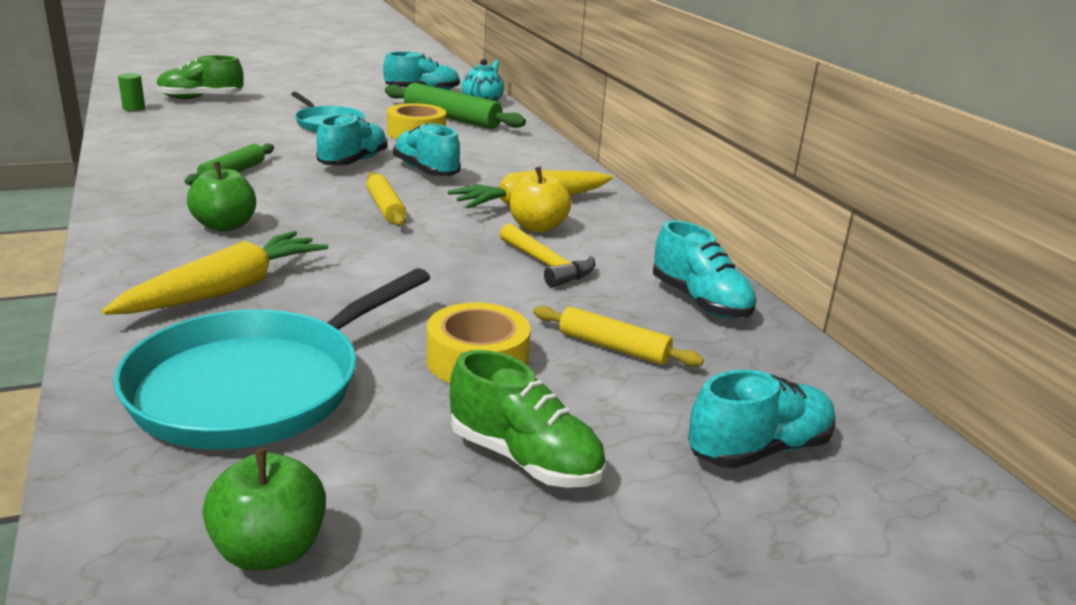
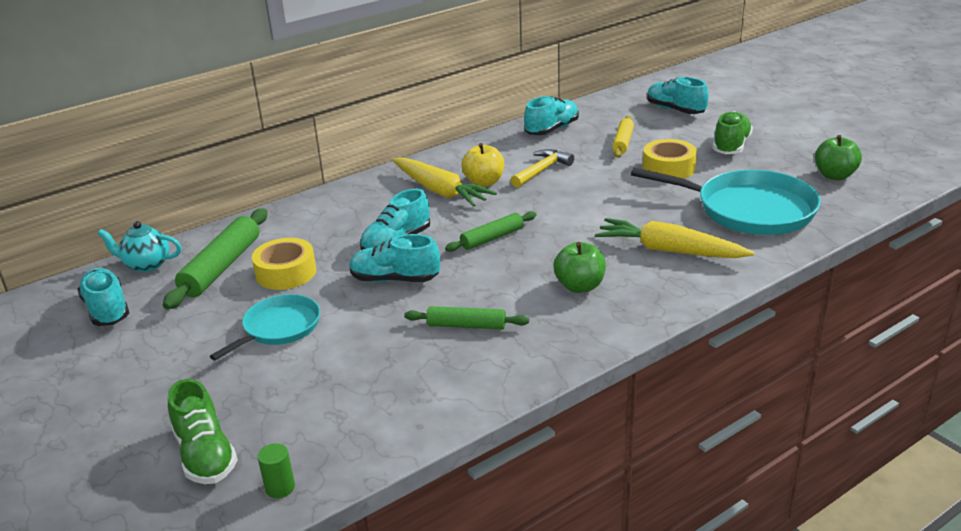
camera: 100 degrees left, 5 degrees up
(385, 208) = (492, 238): yellow rolling pin -> green rolling pin

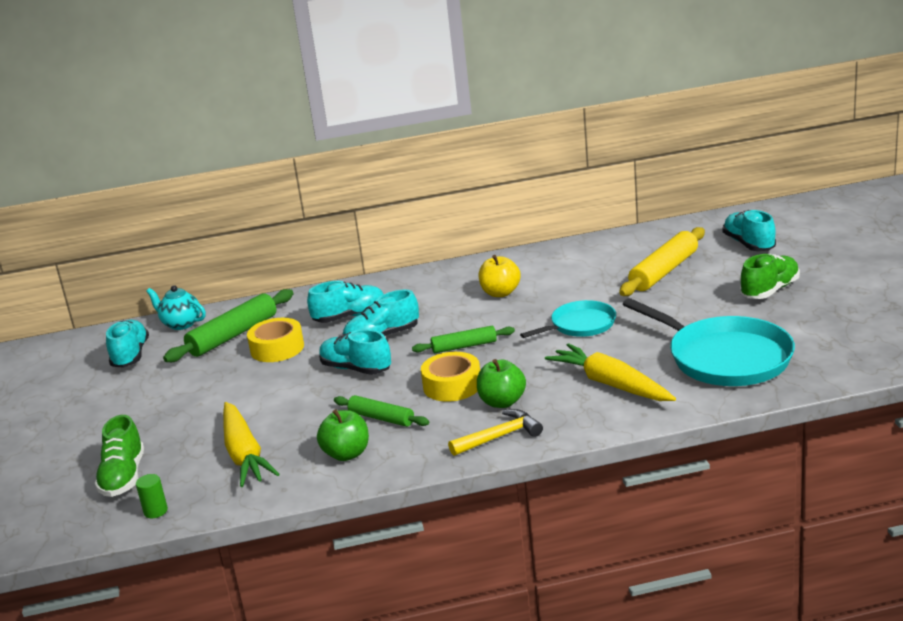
camera: 25 degrees right, 5 degrees down
(279, 328) = (240, 392): turquoise pan -> turquoise pan (580, 325)
(440, 191) = (455, 296): yellow carrot -> yellow carrot (244, 454)
(542, 170) = (562, 289): yellow hammer -> yellow hammer (500, 436)
(552, 129) = (607, 249): turquoise shoe -> turquoise shoe (350, 316)
(623, 142) = (664, 271): yellow rolling pin -> yellow rolling pin, size x1.65
(668, 168) = (685, 304): yellow tape -> yellow tape (452, 385)
(834, 175) = (848, 337): green apple -> green apple (346, 454)

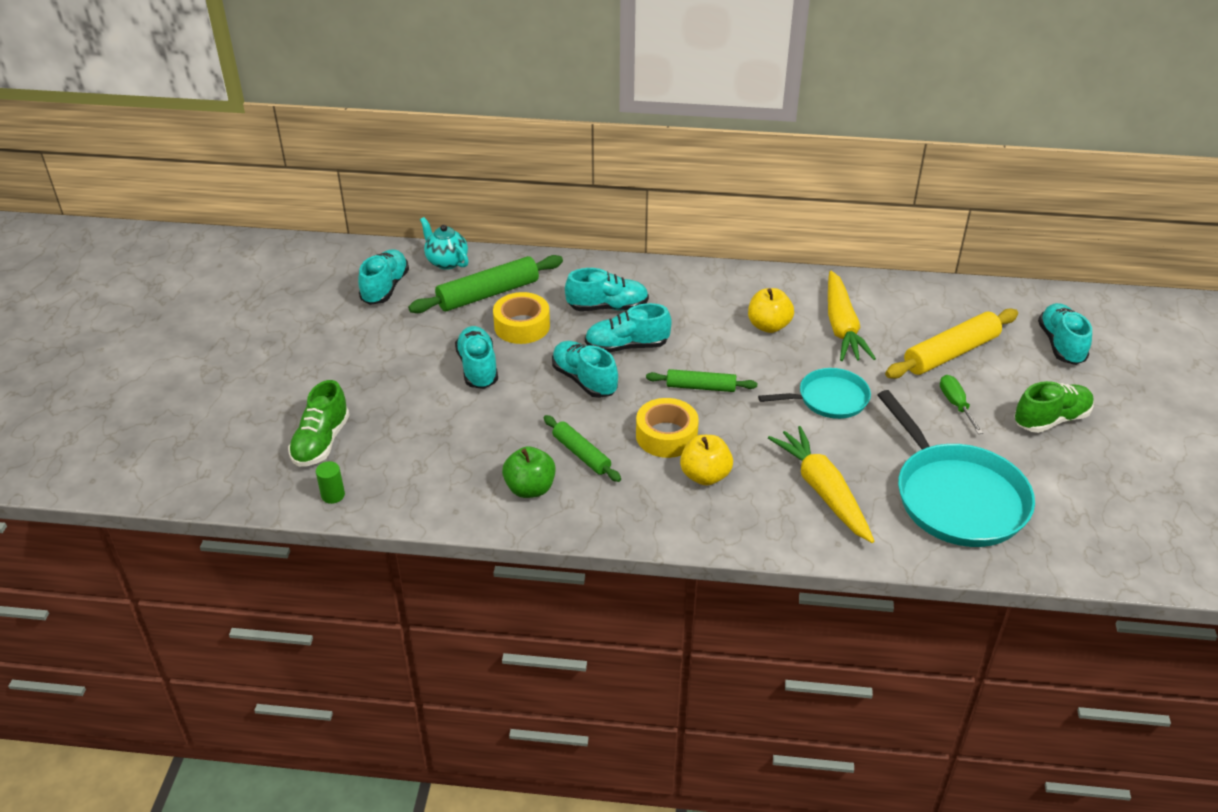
camera: 15 degrees right, 15 degrees up
(244, 454) = (438, 453): yellow carrot -> yellow carrot (842, 326)
(251, 387) = (478, 368): none -> turquoise shoe
(500, 436) = (683, 520): yellow hammer -> none
(502, 402) = (705, 476): green apple -> yellow apple
(688, 301) = (956, 405): none -> green screwdriver

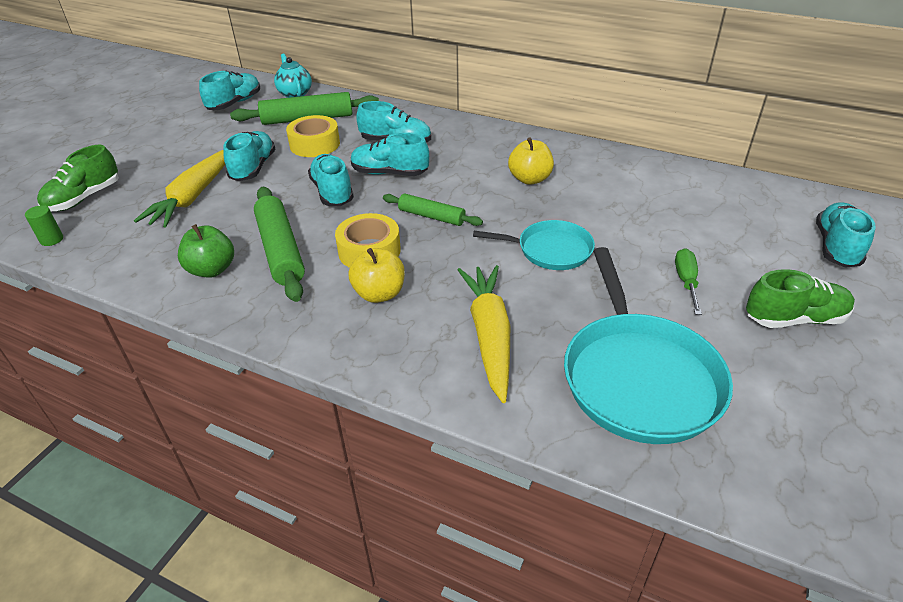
camera: 20 degrees right, 0 degrees up
(581, 454) = (281, 250): green rolling pin -> green rolling pin, size x1.65
(842, 326) = (601, 191): yellow carrot -> yellow carrot (193, 196)
(951, 353) = (704, 233): yellow rolling pin -> none

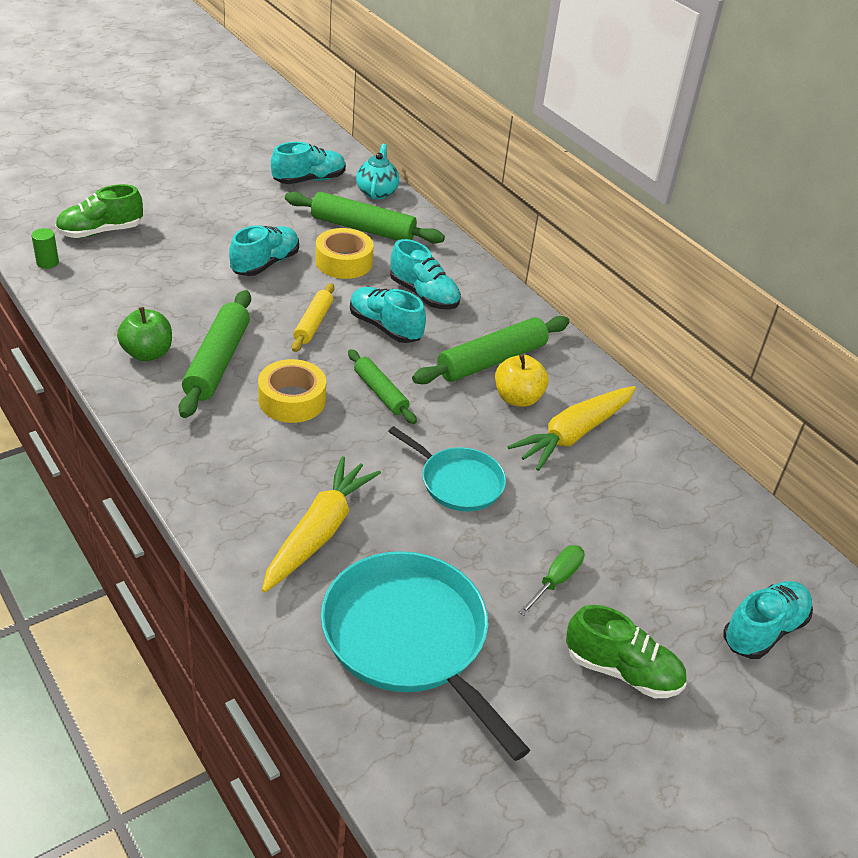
camera: 25 degrees right, 0 degrees up
(193, 196) = (189, 271): yellow carrot -> yellow carrot (574, 434)
(332, 192) = (313, 323): turquoise shoe -> yellow rolling pin
(379, 294) = (263, 446): yellow apple -> none
(487, 163) = (492, 361): none -> green rolling pin
(639, 377) = (409, 638): turquoise pan -> turquoise pan turned 120 degrees clockwise

